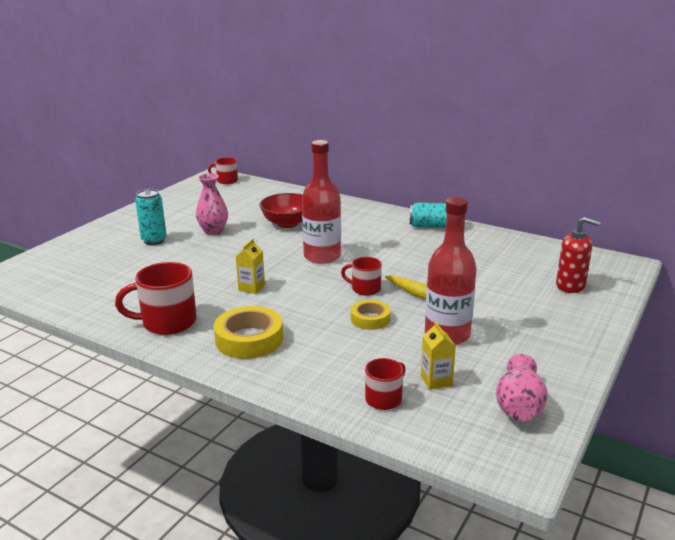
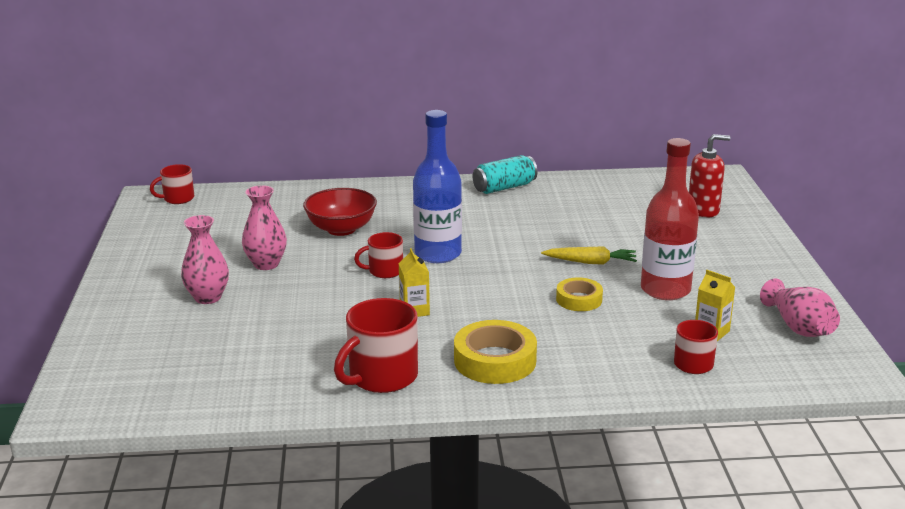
camera: 35 degrees left, 0 degrees up
(154, 240) = (208, 297): turquoise can -> pink vase
(322, 256) = (438, 254): red bottle -> blue bottle
(365, 289) = (531, 273): red mug -> red mug (384, 271)

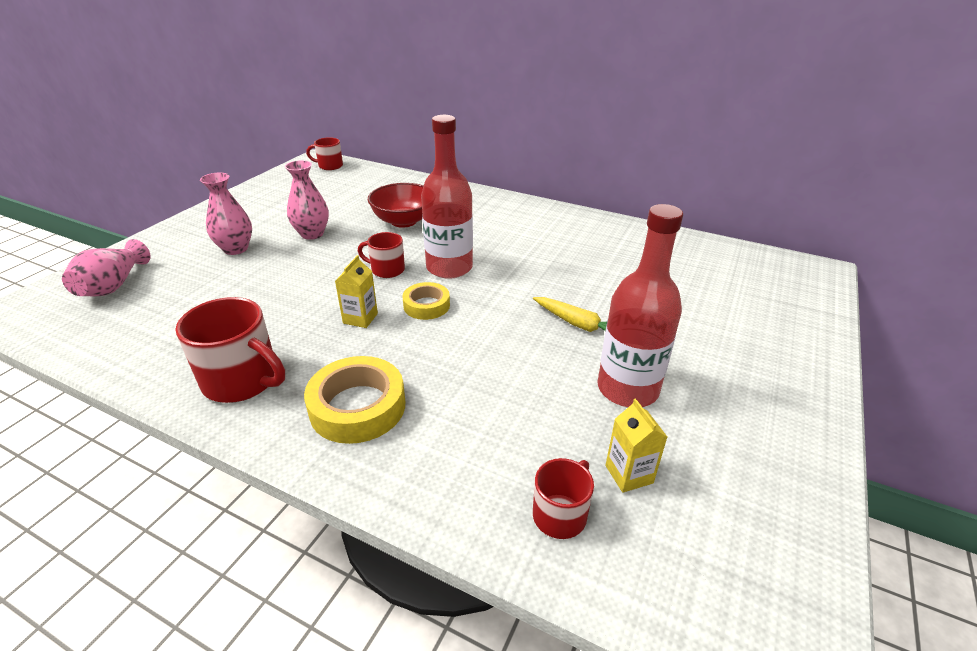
camera: 30 degrees right, 10 degrees up
(381, 377) = (243, 381): red mug -> red mug turned 135 degrees counterclockwise
(438, 254) = (449, 268): blue bottle -> red bottle
(504, 187) = (580, 222): turquoise can -> none
(579, 299) = (521, 365): yellow tape -> yellow tape (426, 305)
(703, 210) = (763, 304): red soap dispenser -> none
(799, 327) = (757, 520): pink vase -> pink vase (113, 286)

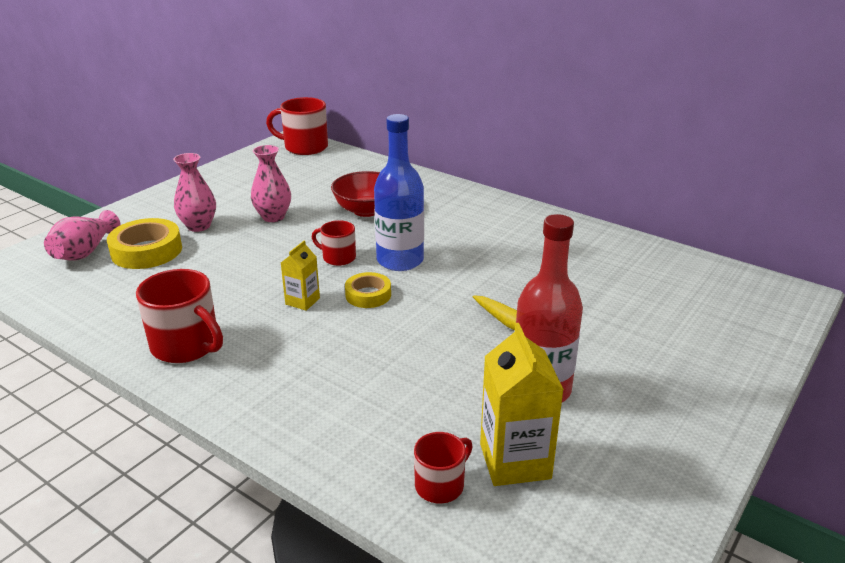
camera: 10 degrees right, 5 degrees down
(329, 166) = (304, 147): red mug -> red mug, size x1.71
(357, 407) = (283, 378): yellow tape -> yellow tape (146, 251)
(449, 268) = (400, 260): red bottle -> blue bottle
(629, 474) = (515, 461): yellow carton -> yellow carton, size x1.79

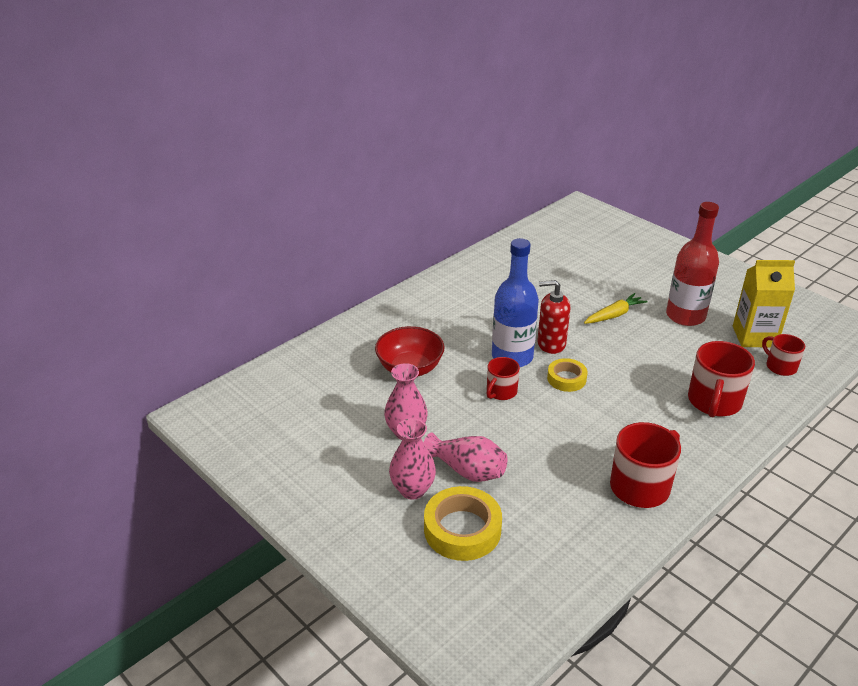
camera: 80 degrees left, 5 degrees up
(85, 252) = (455, 586): pink vase -> pink vase (467, 470)
(302, 301) = (573, 416): yellow carton -> none
(304, 147) = (224, 404): red mug -> red mug (714, 402)
(432, 283) = (551, 344): none -> red soap dispenser

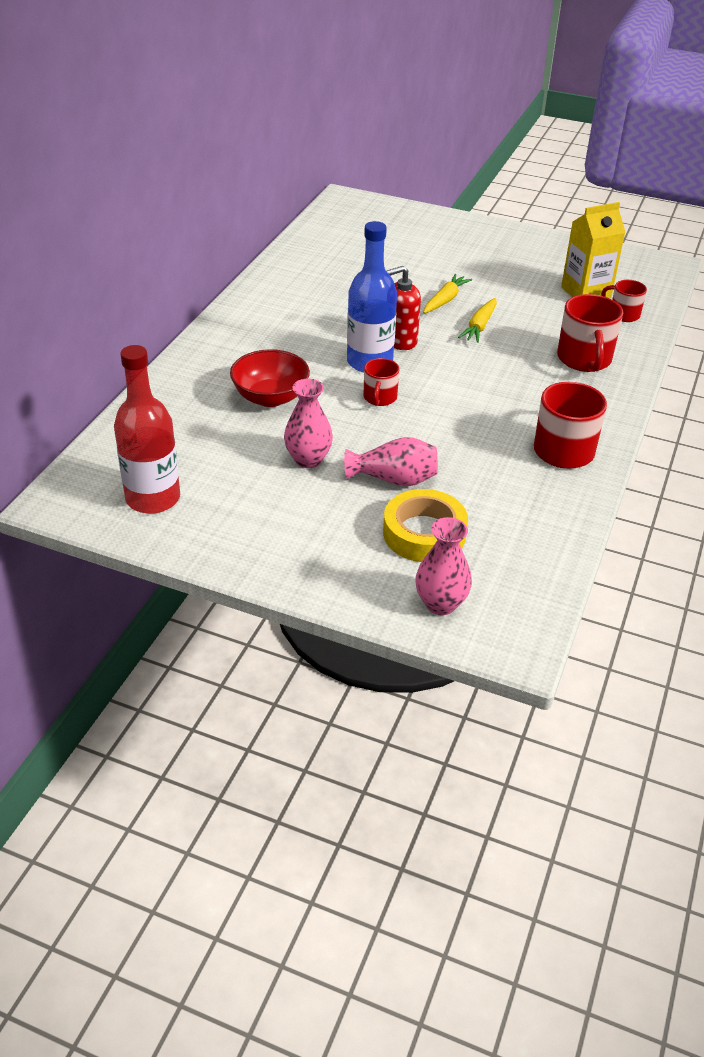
camera: 25 degrees left, 5 degrees up
(412, 490) = (351, 511): pink vase -> pink vase (440, 604)
(566, 379) = (436, 370): yellow tape -> none
(631, 347) = (479, 326): none -> yellow carrot
(685, 316) = (513, 287): red bottle -> red bottle (153, 498)

